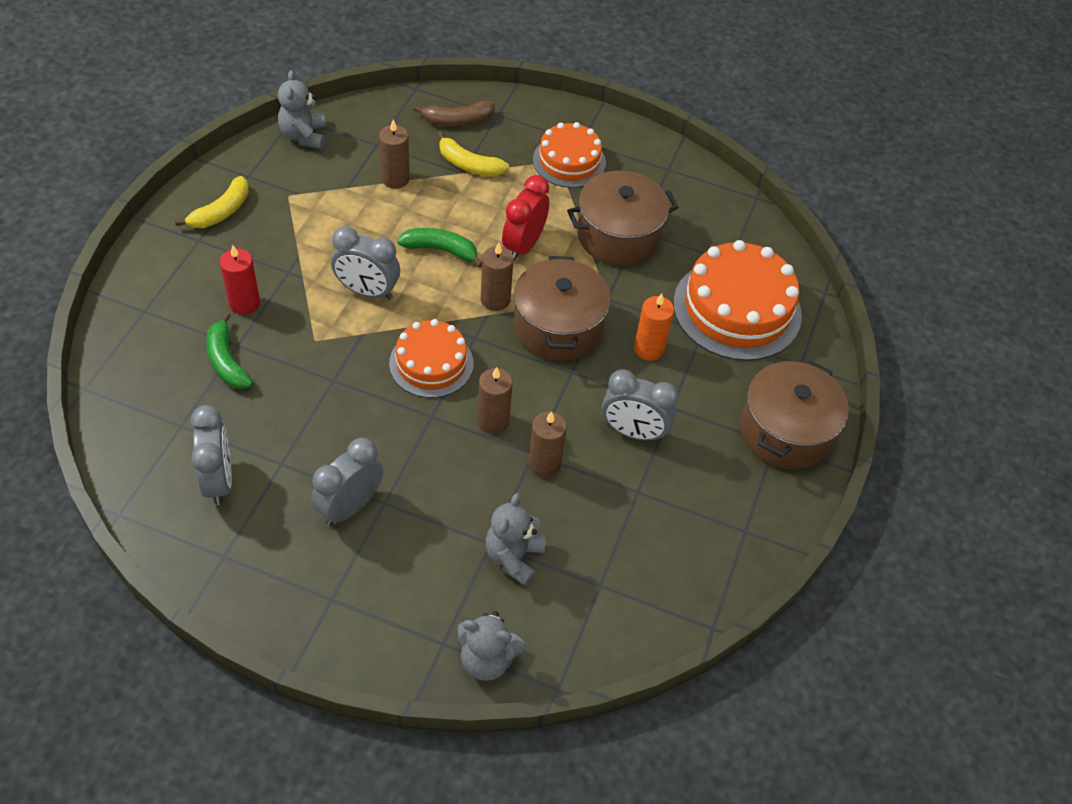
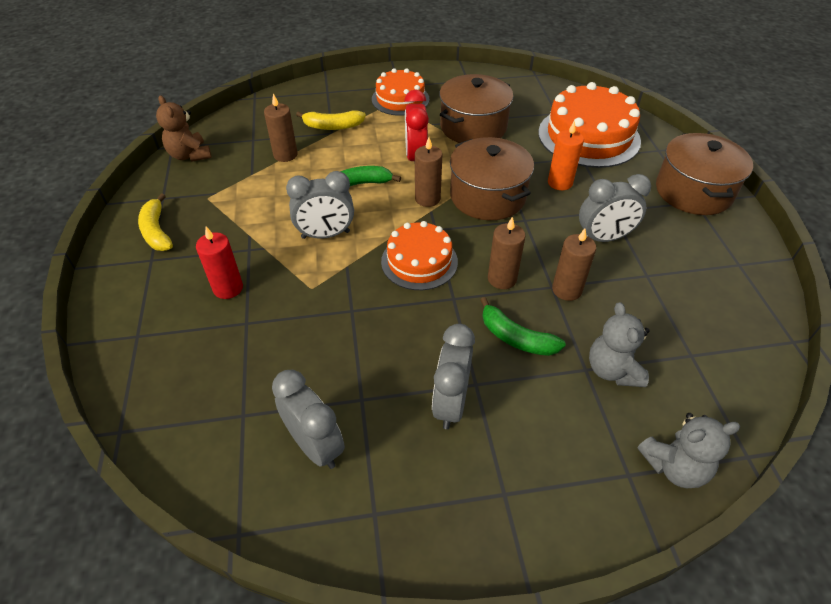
camera: 25 degrees left, 5 degrees down
(221, 212) = (157, 231): yellow banana -> yellow banana turned 150 degrees clockwise
(227, 361) = (246, 340): green banana -> green banana (516, 338)
(304, 136) = (190, 155): grey teddy bear -> brown teddy bear
(458, 121) = (302, 105): brown banana -> none

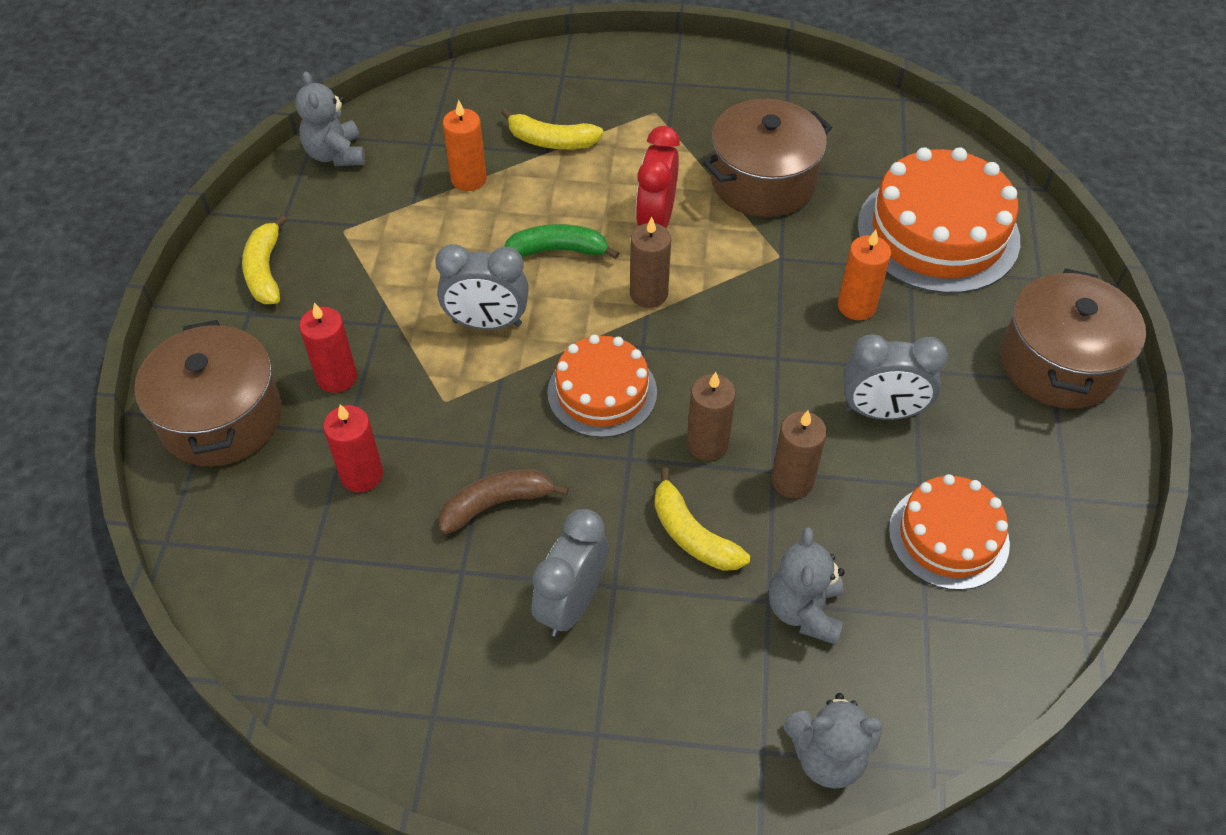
camera: 15 degrees right, 5 degrees up
(190, 155) = (336, 154): brown teddy bear -> grey teddy bear
(265, 349) = (362, 475): none -> red candle
(285, 155) = (468, 179): brown candle -> orange candle
(315, 445) = (388, 616): grey clock -> none
(371, 347) = (496, 504): none -> brown banana
(400, 99) = (669, 109): orange cake -> orange cake (948, 536)
(487, 196) = (738, 307): brown pot -> brown pot (221, 417)
(516, 338) = (692, 535): green banana -> yellow banana

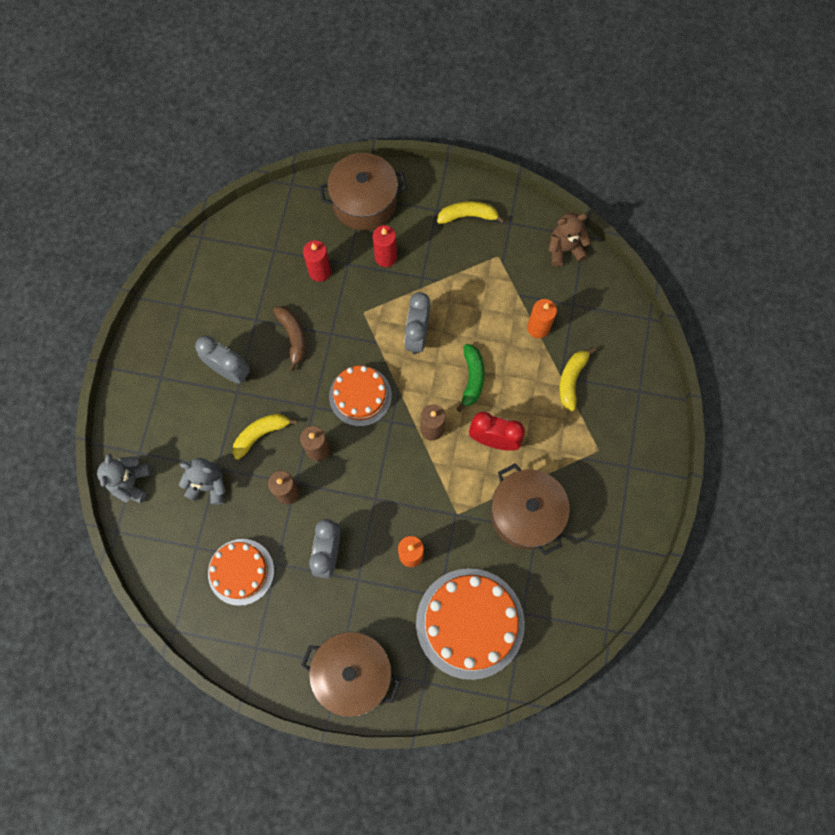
camera: 95 degrees right, 20 degrees up
(336, 154) = (565, 249): grey teddy bear -> brown teddy bear

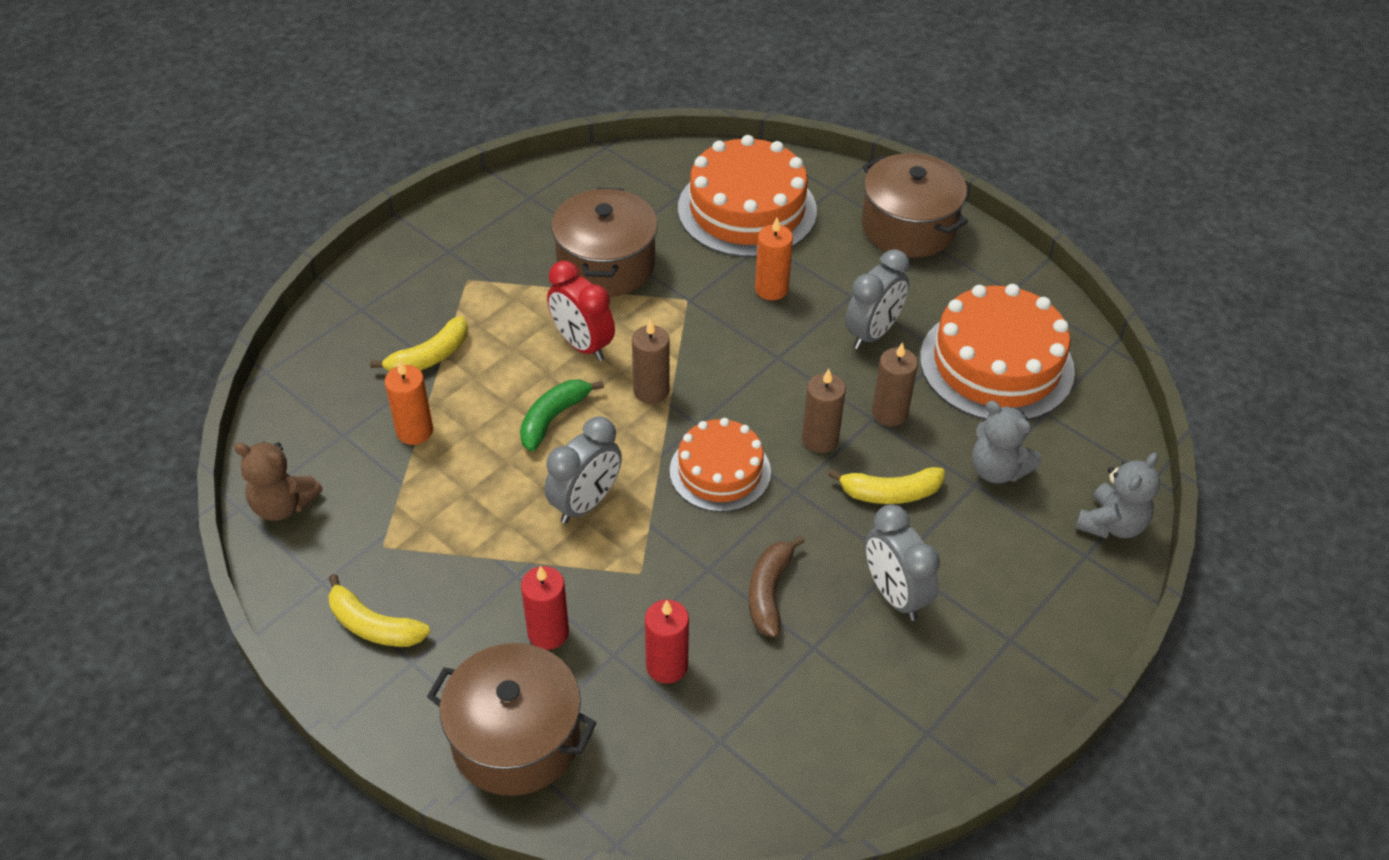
camera: 150 degrees left, 25 degrees down
(241, 571) = (996, 364): orange cake -> orange cake, size x1.62

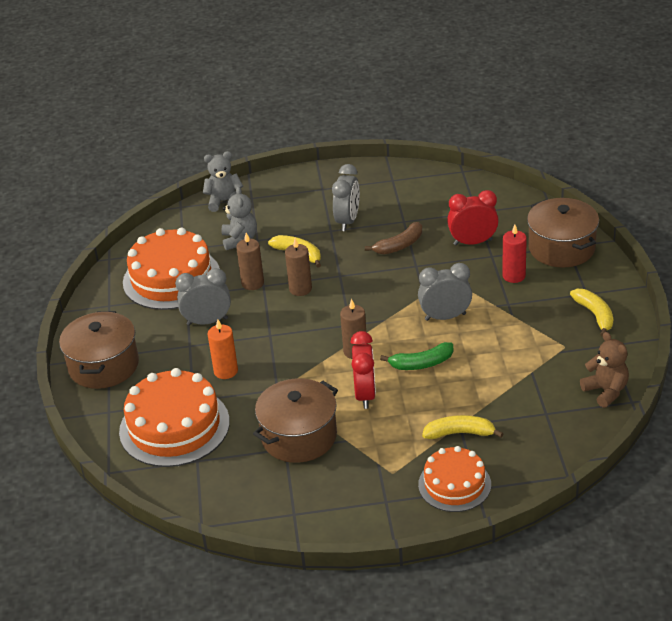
camera: 135 degrees left, 10 degrees down
(414, 431) = (503, 394): orange candle -> none
(667, 666) = (473, 242): red candle -> red clock
(720, 471) = (364, 299): orange cake -> orange cake (454, 484)

